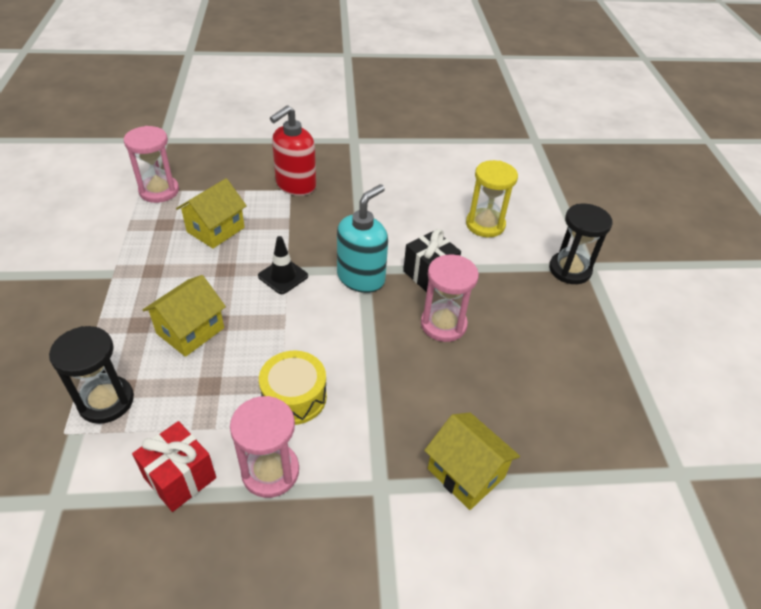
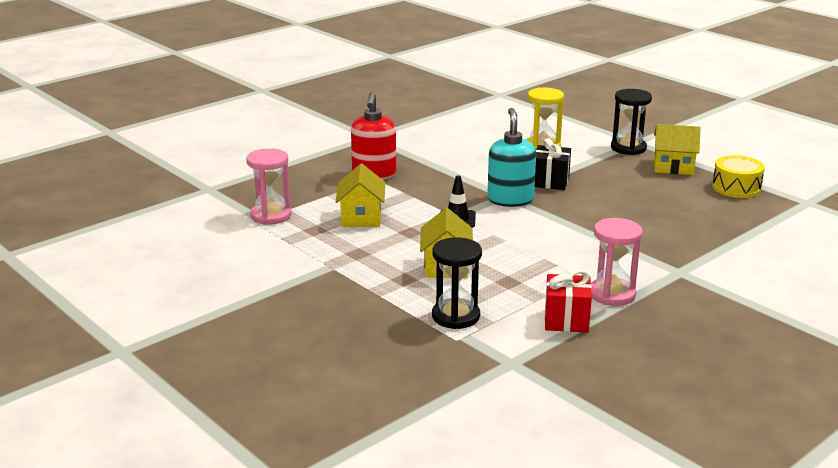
camera: 35 degrees left, 20 degrees down
(294, 397) = (569, 263): yellow drum -> yellow drum (736, 187)
(443, 324) = (598, 199): pink hourglass -> none
(466, 473) = (712, 247): yellow house -> yellow house (673, 167)

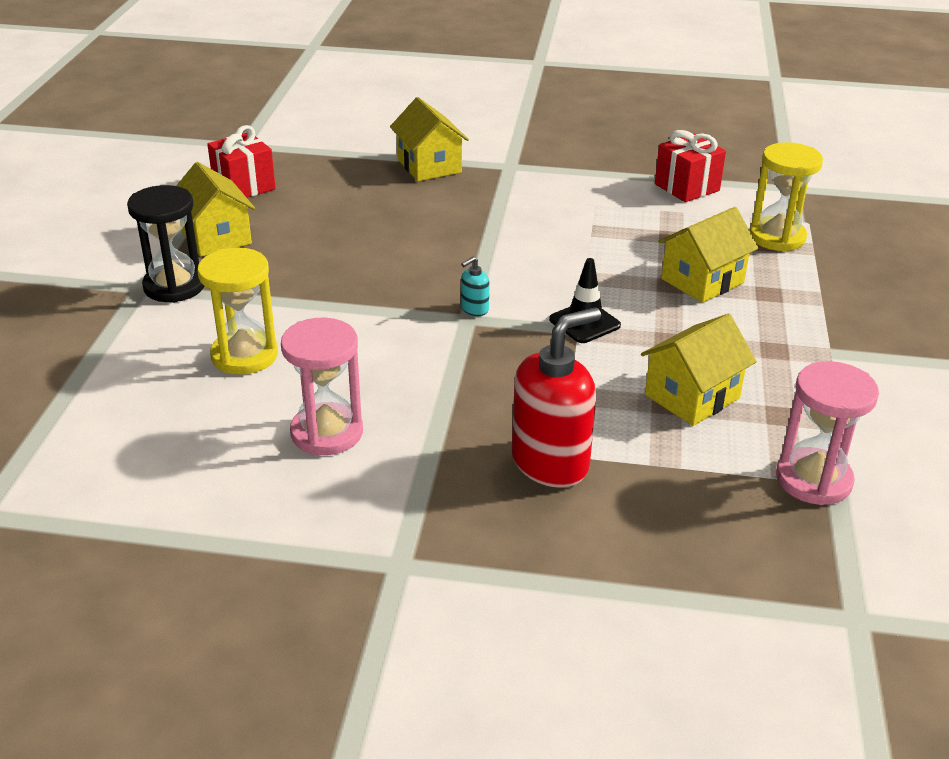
camera: 130 degrees left, 10 degrees up
(455, 316) = (777, 237): black hourglass -> yellow hourglass
(510, 200) = (474, 309): turquoise soap dispenser -> turquoise soap dispenser, size x0.42
(550, 181) = (376, 302): black gift -> none
(612, 294) = (605, 182): pink hourglass -> pink hourglass (327, 432)
(709, 246) = (429, 166): none -> yellow house
(736, 187) = (244, 186): yellow drum -> red gift

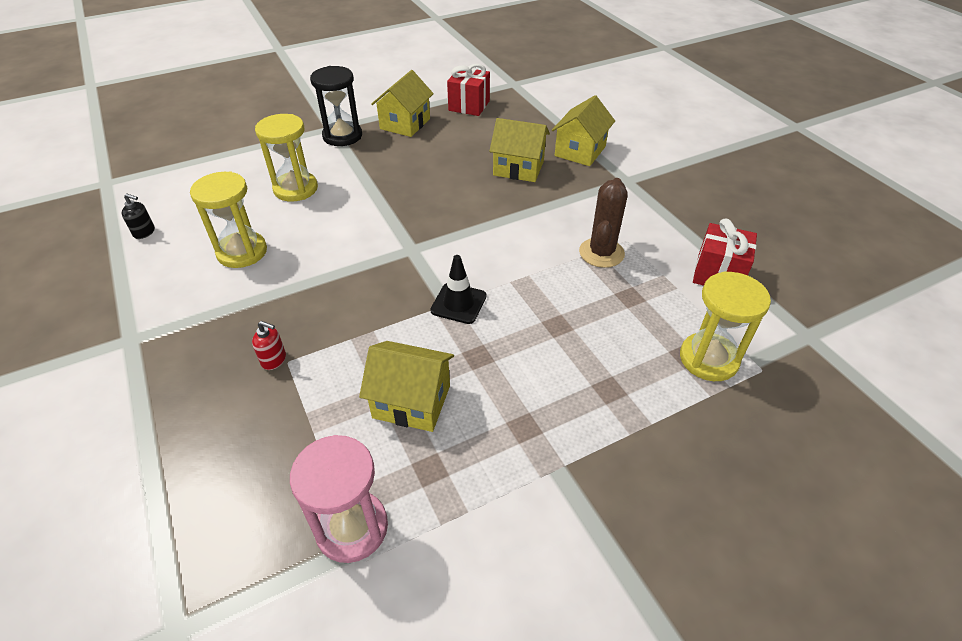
camera: 55 degrees right, 10 degrees up
(174, 503) = (144, 232): none -> black soap dispenser
(327, 432) = (242, 252): pink hourglass -> yellow hourglass
(474, 309) = (425, 247): turquoise soap dispenser -> none
(550, 462) = (274, 360): red soap dispenser -> red soap dispenser, size x0.42
(598, 223) = (601, 253): none -> brown cactus
(702, 281) = (583, 341): yellow house -> yellow house (518, 168)

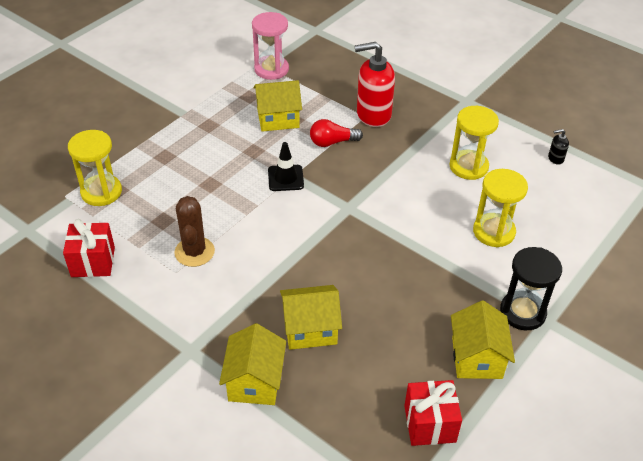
camera: 155 degrees right, 0 degrees up
(274, 360) = (373, 115): red soap dispenser -> red soap dispenser, size x2.36
(365, 334) = (332, 142): none -> red light bulb

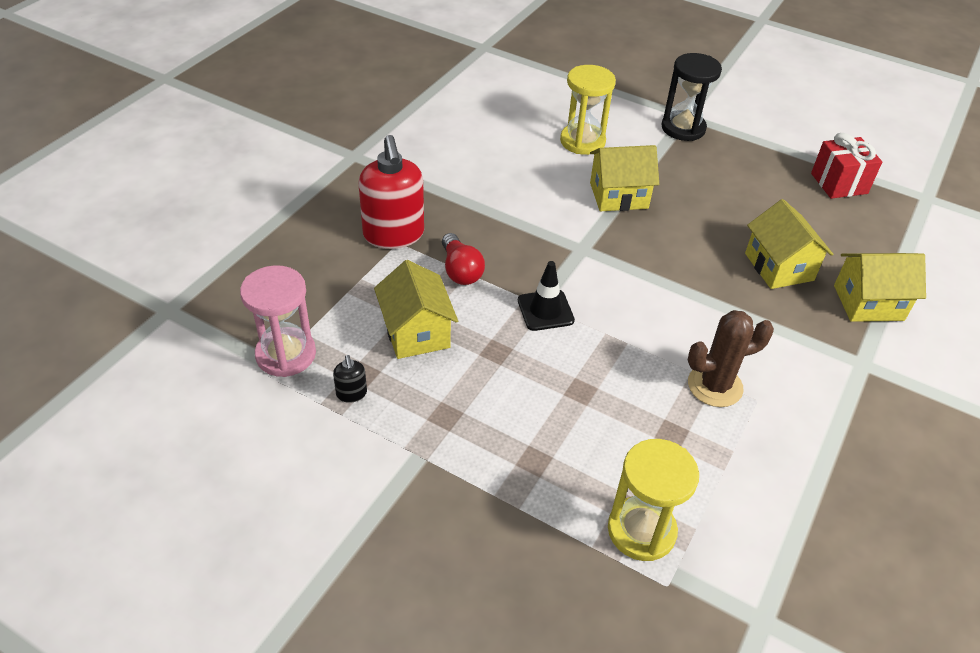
camera: 100 degrees left, 0 degrees up
(93, 262) = (784, 501): red gift -> none
(468, 166) = (482, 156): yellow hourglass -> none
(477, 357) = (751, 156): yellow house -> yellow house (618, 195)
(555, 158) = (454, 97): black soap dispenser -> black soap dispenser (351, 394)

